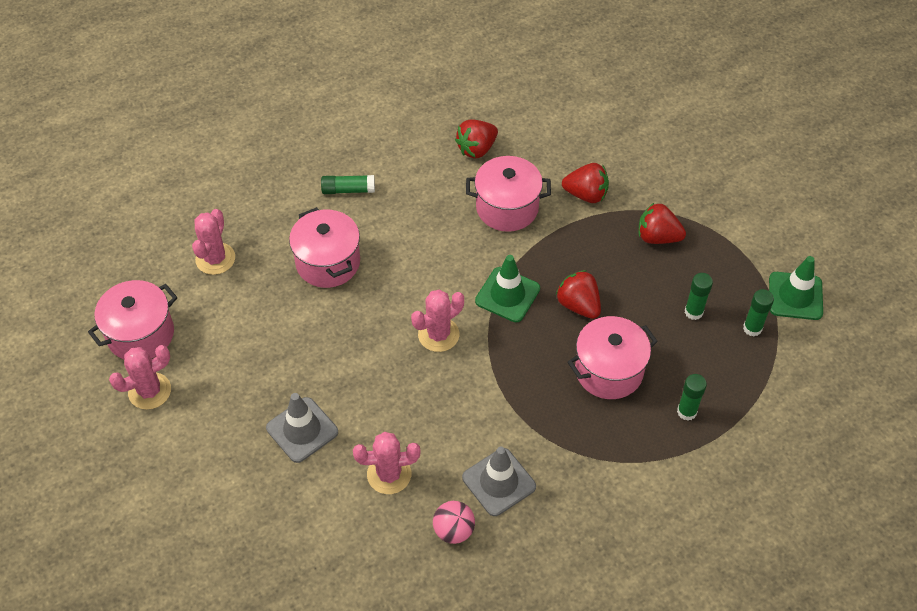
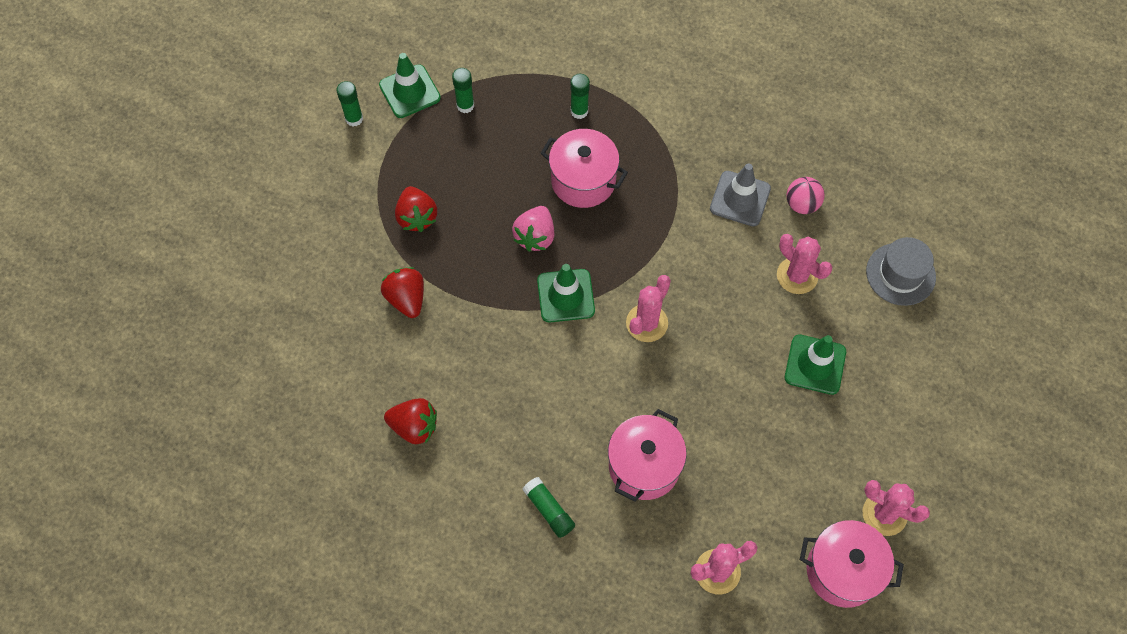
camera: 125 degrees left, 10 degrees up
(302, 430) = (815, 364): grey traffic cone -> green traffic cone
(321, 562) = (900, 274): none -> grey hat
(438, 334) = (647, 323): pink cactus -> pink cactus turned 75 degrees counterclockwise
(507, 208) = (469, 355): pink pot -> none
(578, 305) = (535, 236): red strawberry -> pink strawberry
(693, 312) = (479, 152): green glue stick -> green glue stick (354, 119)

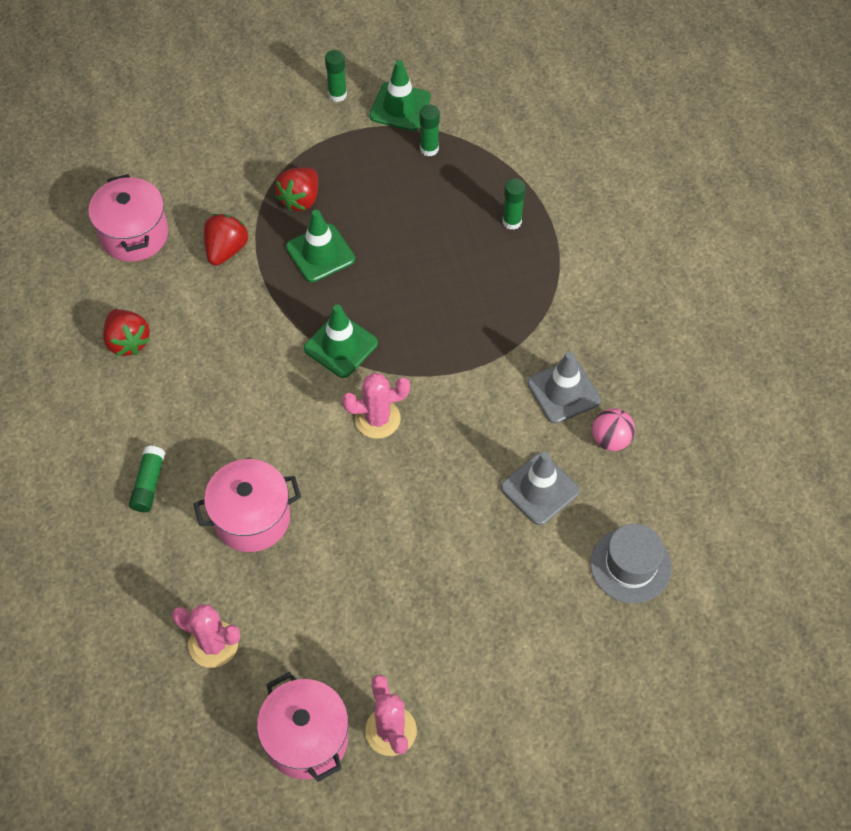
camera: 45 degrees right, 5 degrees down
(535, 236) = (369, 284): pink strawberry -> none
(583, 181) = (454, 275): pink pot -> pink pot (134, 235)
(797, 276) = (540, 489): pink cactus -> grey traffic cone
(815, 364) = (472, 568): green traffic cone -> green traffic cone (320, 253)

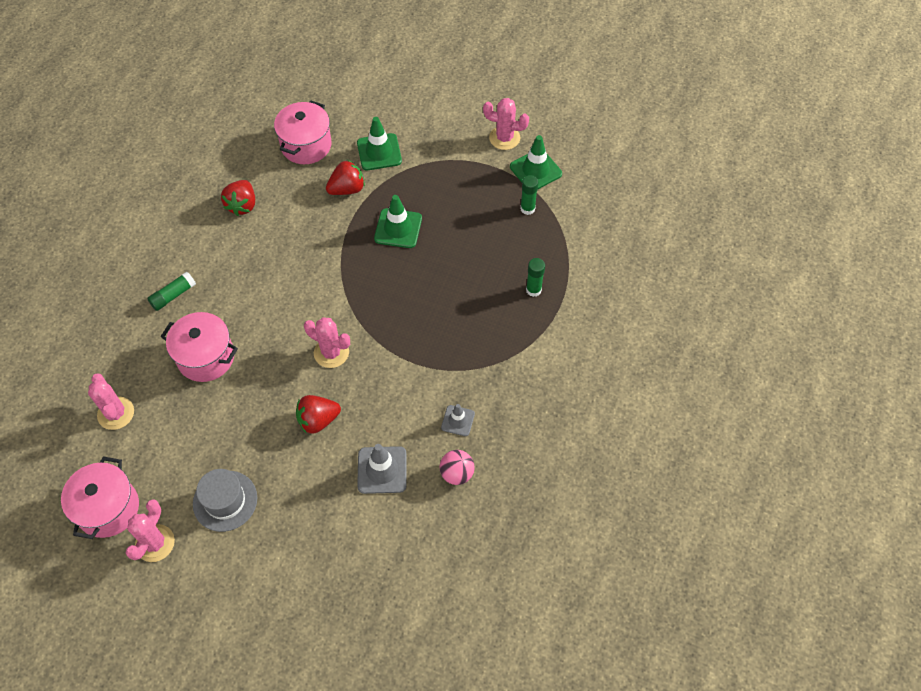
camera: 40 degrees right, 0 degrees up
(300, 199) = (419, 187): red strawberry -> red strawberry (318, 420)
(337, 95) = (504, 138): green glue stick -> pink cactus
(341, 346) = (354, 293): green traffic cone -> green traffic cone (379, 152)
(563, 391) = (458, 420): grey traffic cone -> grey traffic cone, size x0.61
(630, 565) = (388, 562): grey hat -> grey hat (225, 501)

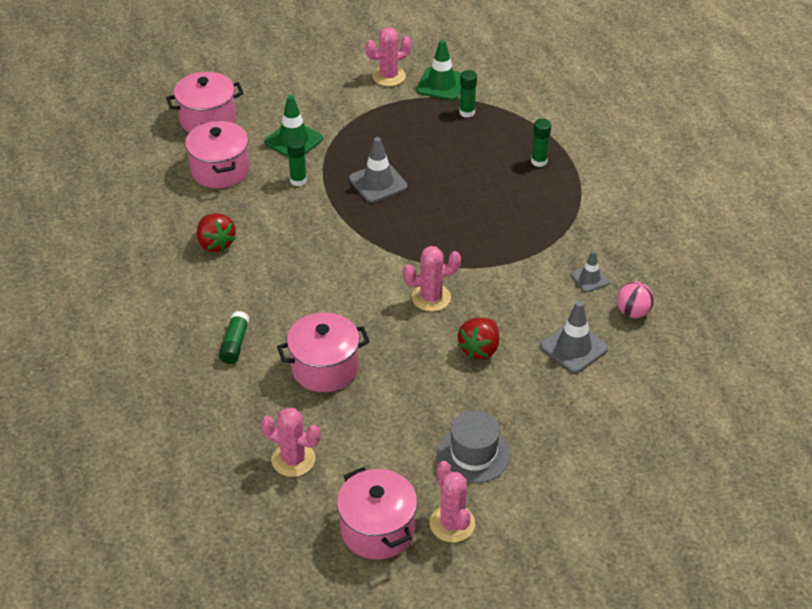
camera: 40 degrees left, 15 degrees down
(341, 96) = (207, 119): none -> pink pot
(347, 189) = (298, 180): red strawberry -> green glue stick
(398, 228) = (378, 183): green traffic cone -> grey traffic cone

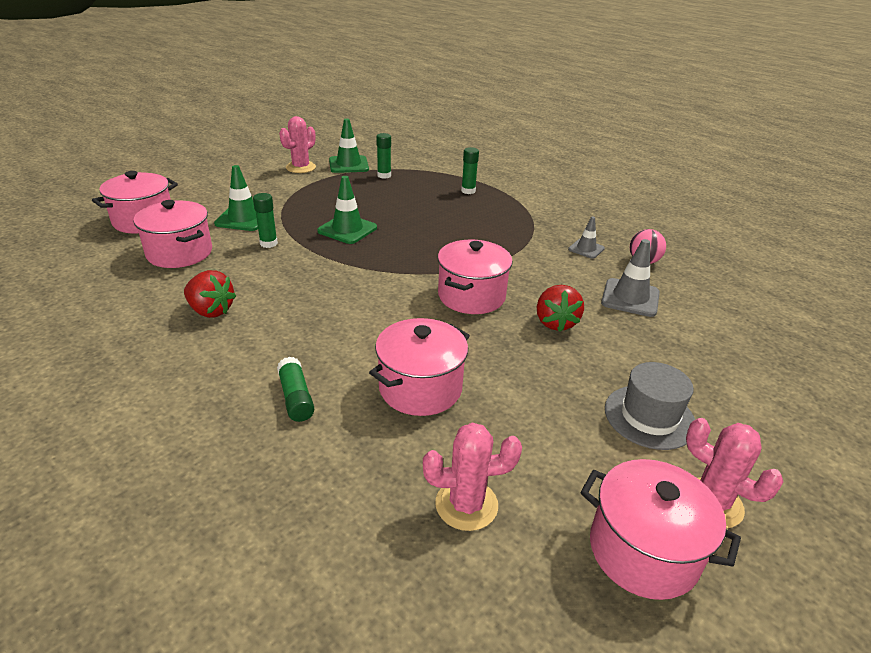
camera: 30 degrees left, 10 degrees down
(378, 183) = (347, 229): grey traffic cone -> green traffic cone
(431, 297) = (471, 296): pink cactus -> pink pot

